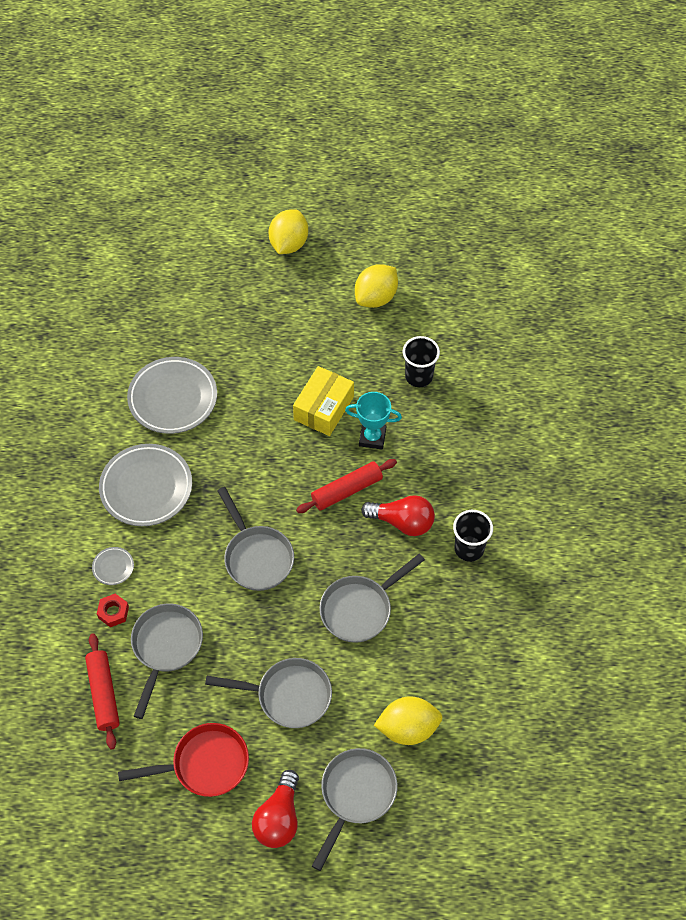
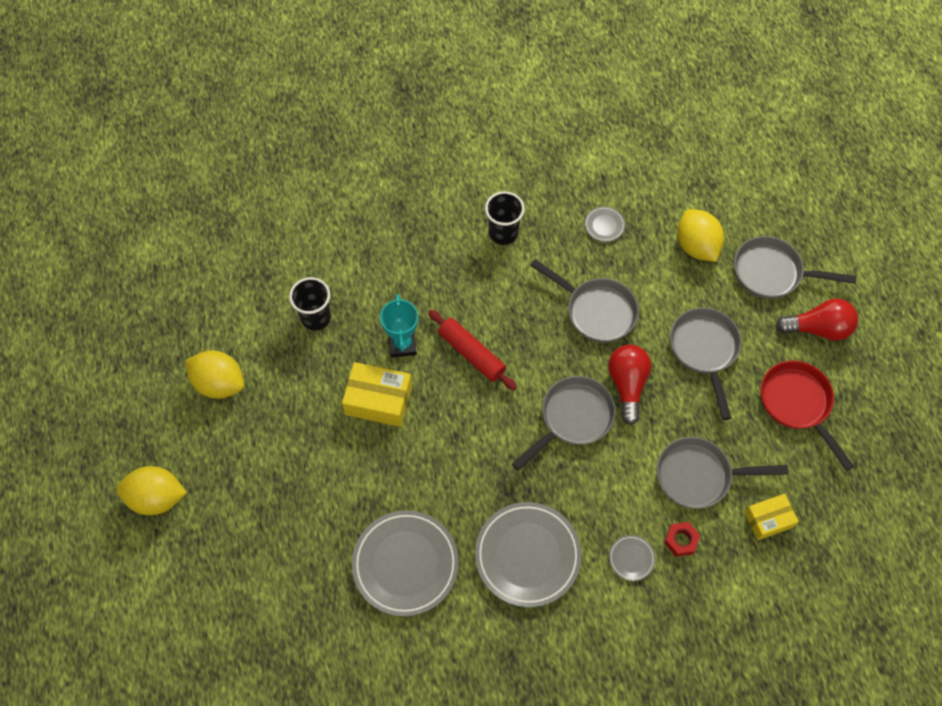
camera: 105 degrees left, 5 degrees up
(103, 694) = (768, 520): red rolling pin -> yellow box
(402, 522) = (492, 295): red light bulb -> red light bulb (627, 385)
(455, 645) = (604, 225): none -> grey plate

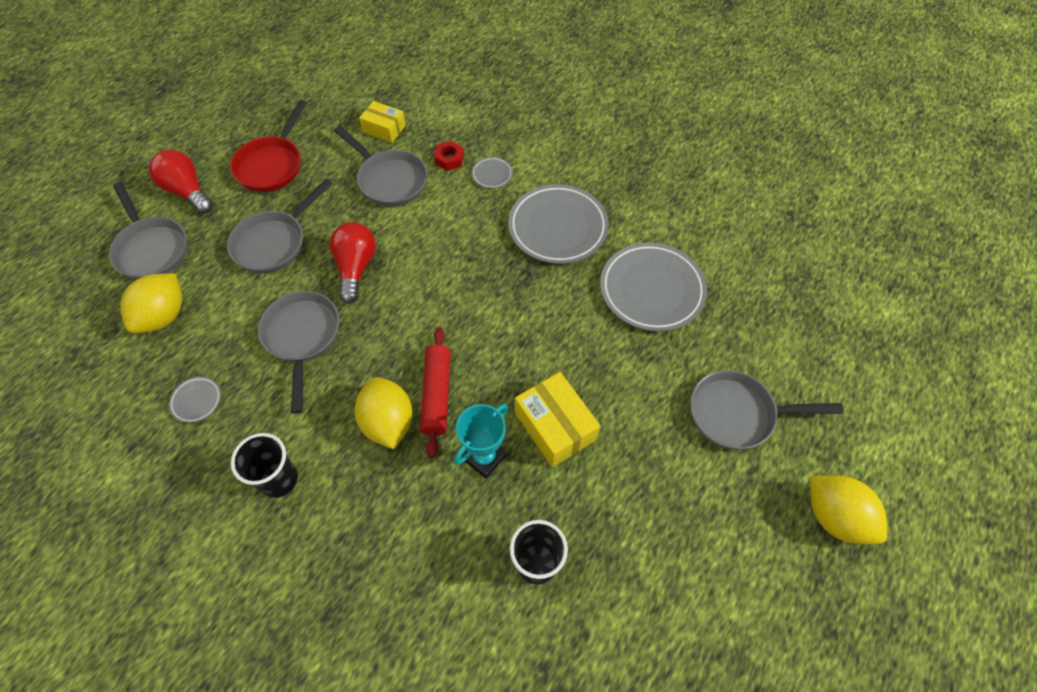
camera: 135 degrees left, 5 degrees down
(219, 383) = (692, 582): yellow lemon -> yellow lemon (388, 422)
(572, 418) = (422, 280): grey pan -> grey pan (738, 414)
(627, 385) = (355, 268): red light bulb -> red light bulb turned 135 degrees clockwise

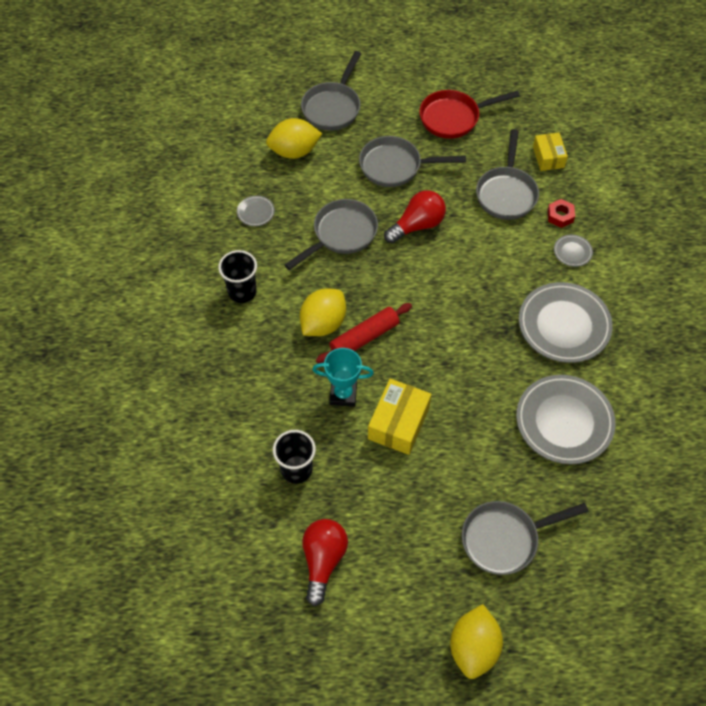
camera: 55 degrees right, 0 degrees up
(187, 191) = (390, 90): red light bulb -> red light bulb (323, 561)
(738, 414) = (505, 539): grey pan -> grey pan turned 75 degrees counterclockwise

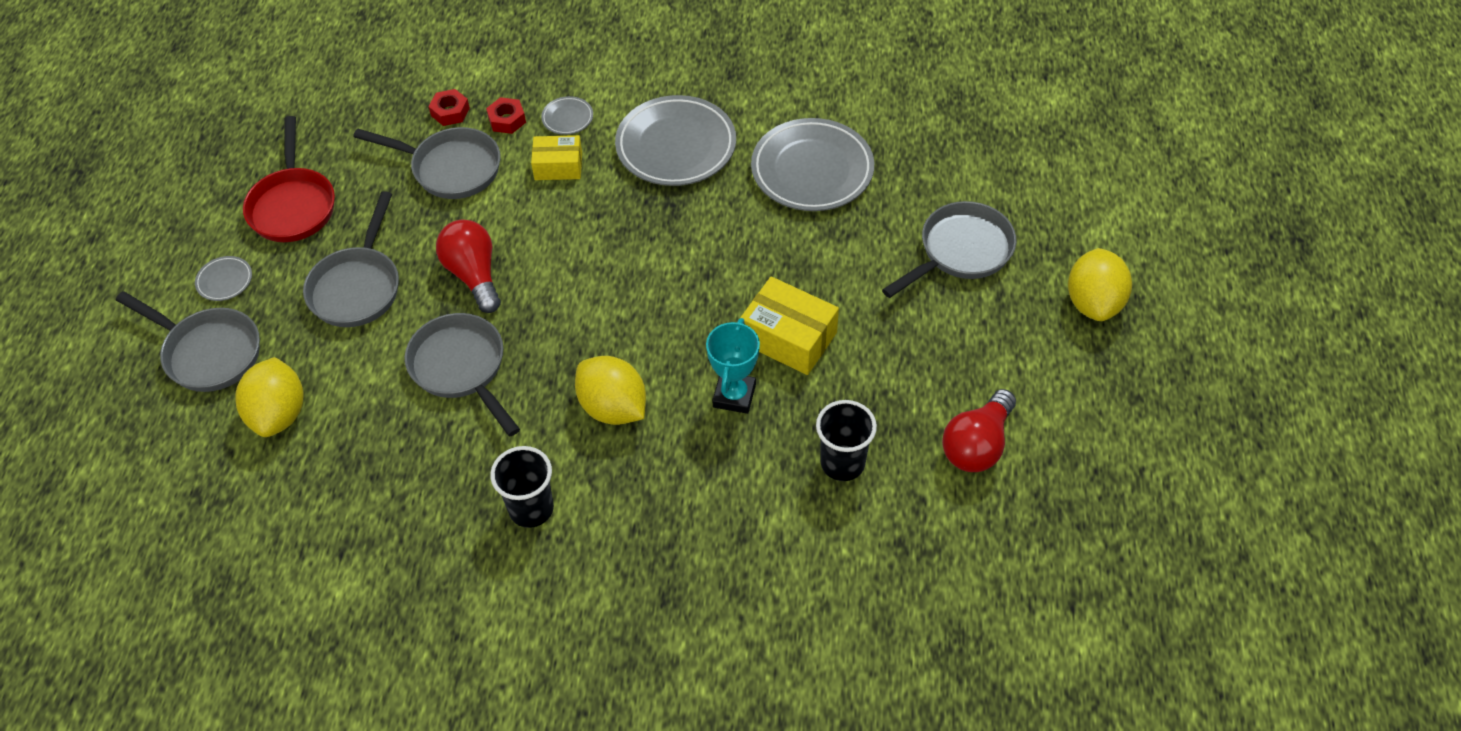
camera: 80 degrees left, 5 degrees down
(255, 212) = (383, 478): grey plate -> grey plate (224, 281)
(323, 561) = (977, 445): red light bulb -> red light bulb turned 75 degrees counterclockwise
(364, 338) = (648, 360): red rolling pin -> none
(473, 647) = (1093, 302): yellow lemon -> yellow lemon turned 75 degrees clockwise
(505, 539) = (960, 252): grey pan -> grey pan turned 120 degrees counterclockwise
(548, 157) = (405, 114): yellow box -> yellow box (558, 166)
(558, 182) = (450, 112): none -> red nut

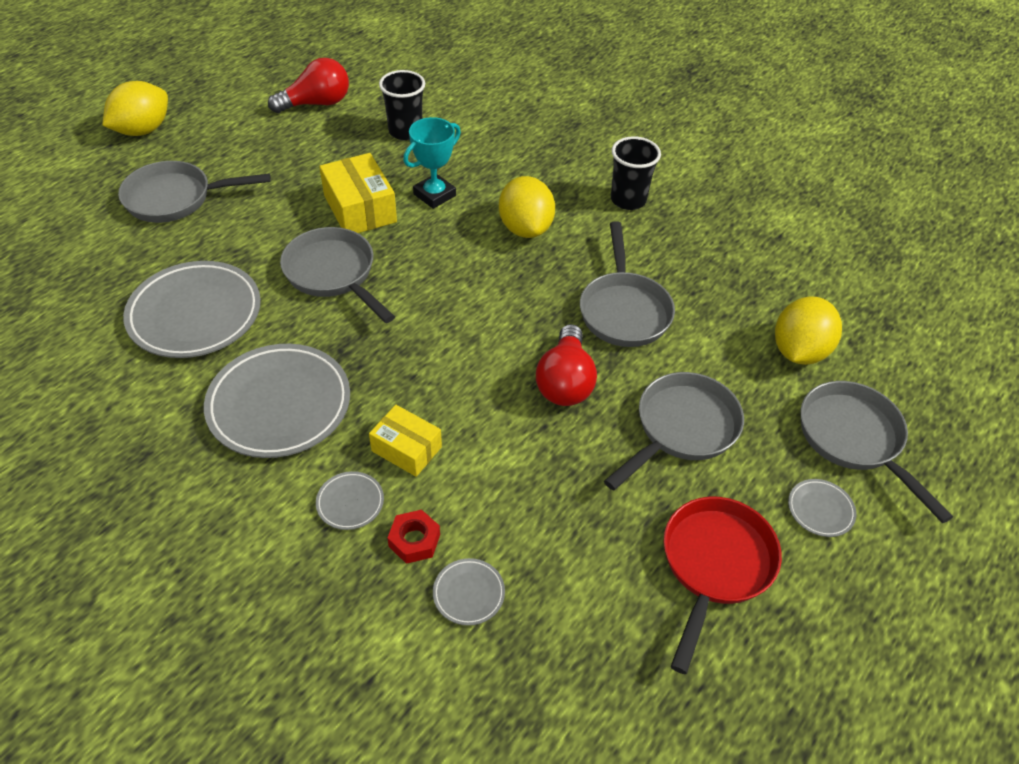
camera: 150 degrees left, 5 degrees down
(450, 112) = (468, 593): red nut -> grey plate
(450, 168) = (516, 512): grey pan -> grey pan (333, 274)

